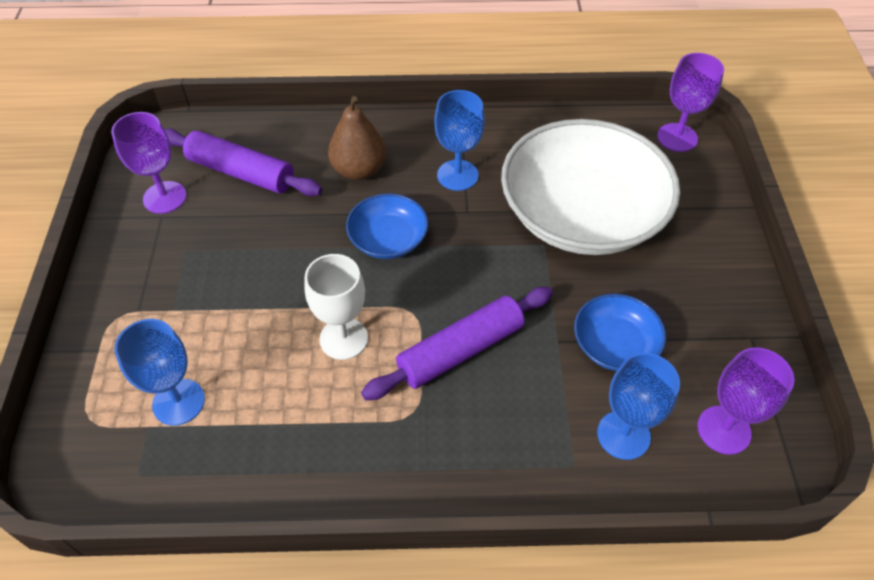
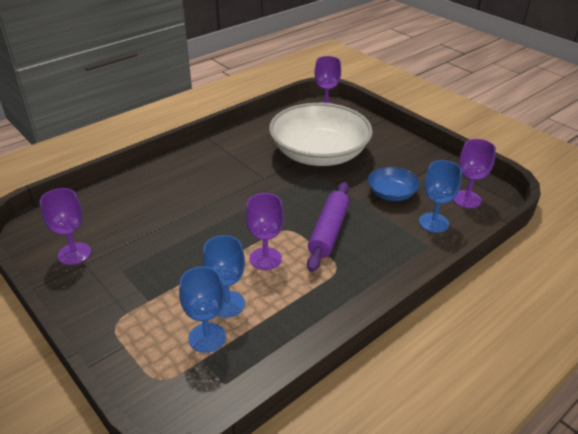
camera: 40 degrees left, 15 degrees down
(241, 172) = (112, 219): purple rolling pin -> none
(343, 338) = (265, 258): white goblet -> purple goblet
(359, 170) = (184, 186): brown pear -> none
(388, 239) = (237, 207): blue bowl -> none
(457, 175) = (240, 165): blue goblet -> blue goblet (227, 304)

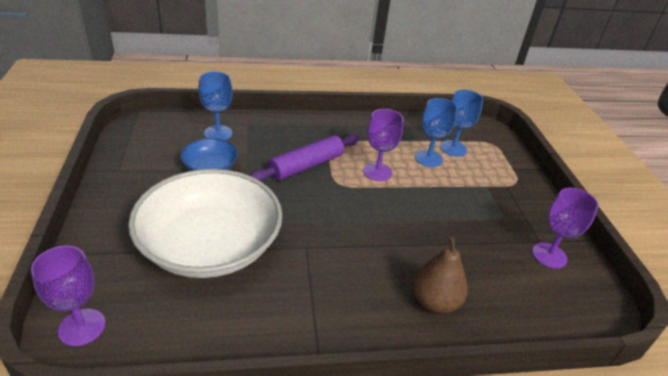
camera: 150 degrees left, 0 degrees up
(159, 184) = (435, 302): none -> brown pear
(466, 199) = (162, 134): purple goblet -> none

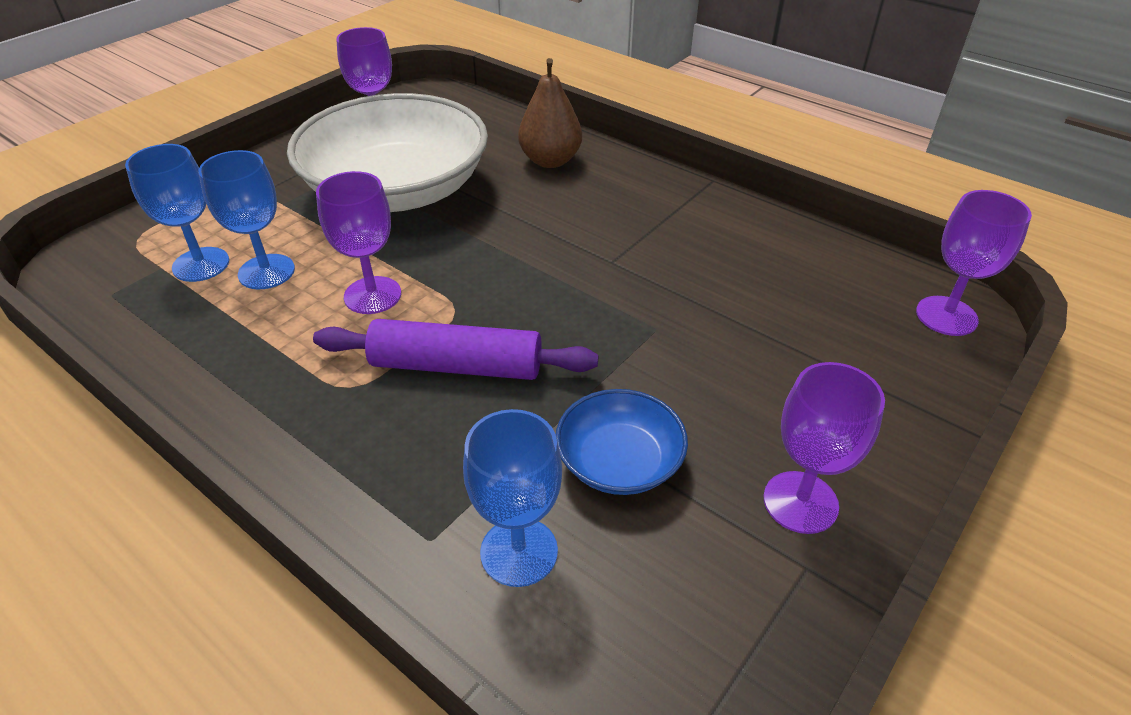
camera: 130 degrees left, 5 degrees up
(130, 187) = (800, 502): none -> purple goblet
(210, 245) = (732, 325): white bowl -> white bowl (397, 190)

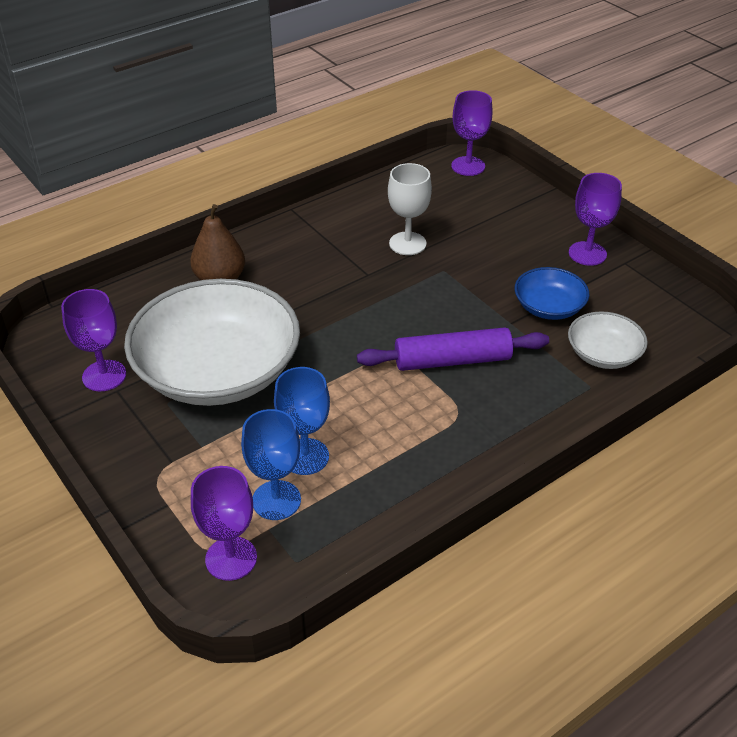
camera: 75 degrees left, 0 degrees up
(372, 295) = (361, 395): purple goblet -> purple goblet (231, 558)
(457, 366) = (452, 360): purple rolling pin -> purple rolling pin turned 60 degrees clockwise
(519, 551) = (603, 354): blue goblet -> white bowl
(699, 284) = (407, 243): none -> white goblet

